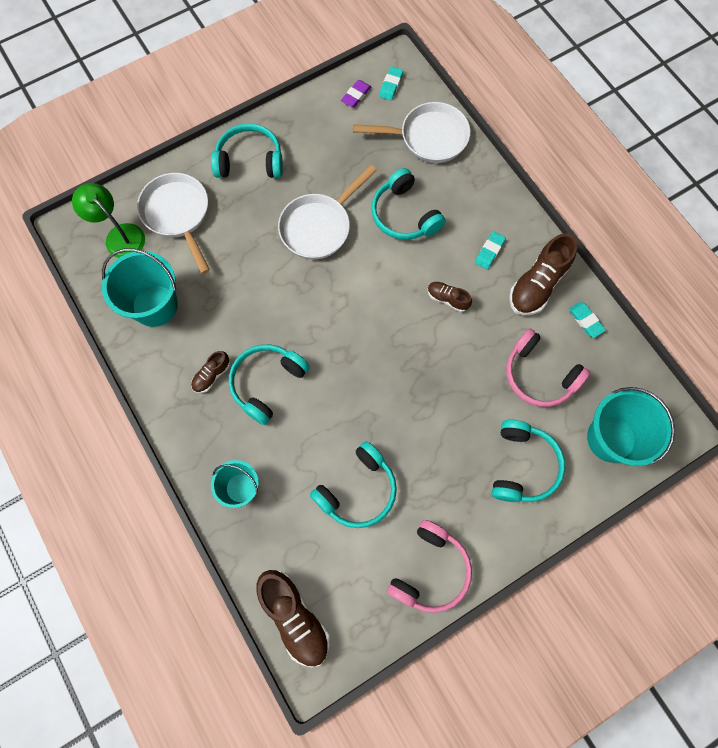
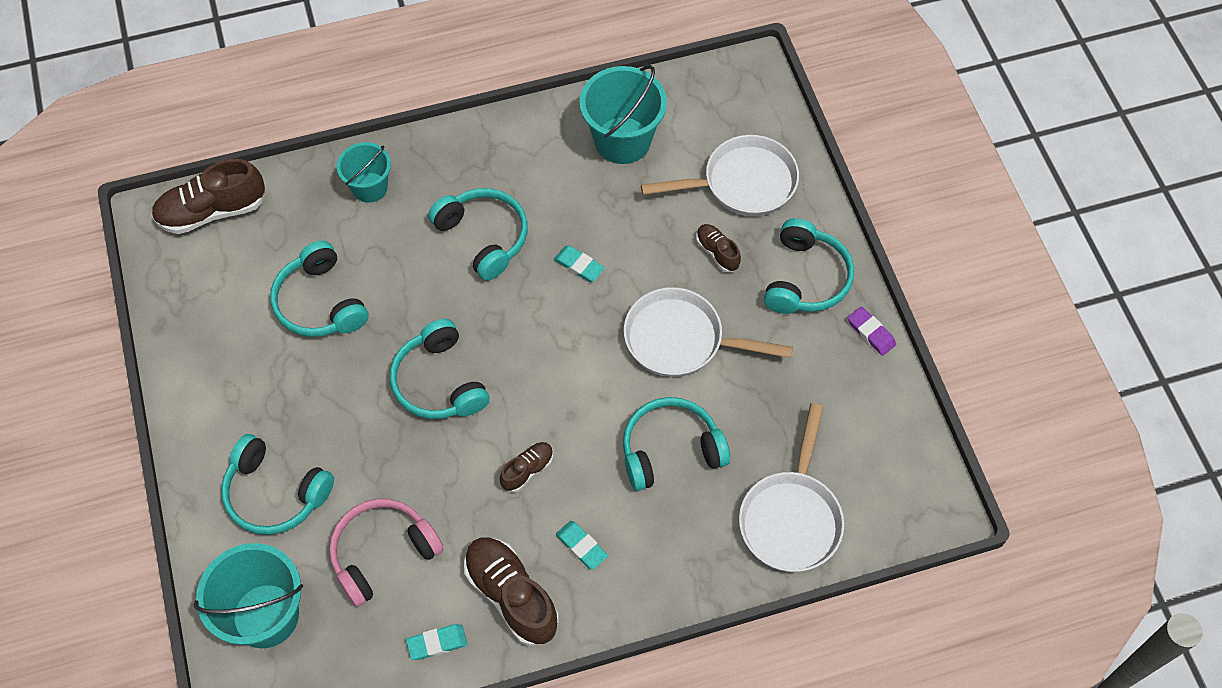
camera: 105 degrees right, 10 degrees down
(119, 235) = (729, 118): green lamp -> none
(212, 375) = (513, 183): brown shoe -> brown shoe (717, 252)
(319, 226) = (681, 340): white pan -> white pan turned 45 degrees counterclockwise
(356, 95) = (888, 437): purple eraser -> purple eraser (871, 333)
(391, 85) = (897, 490): turquoise eraser -> turquoise eraser (579, 265)
(399, 378) = (439, 382): none -> turquoise headphones
(430, 570) = (200, 354): pink headphones -> none

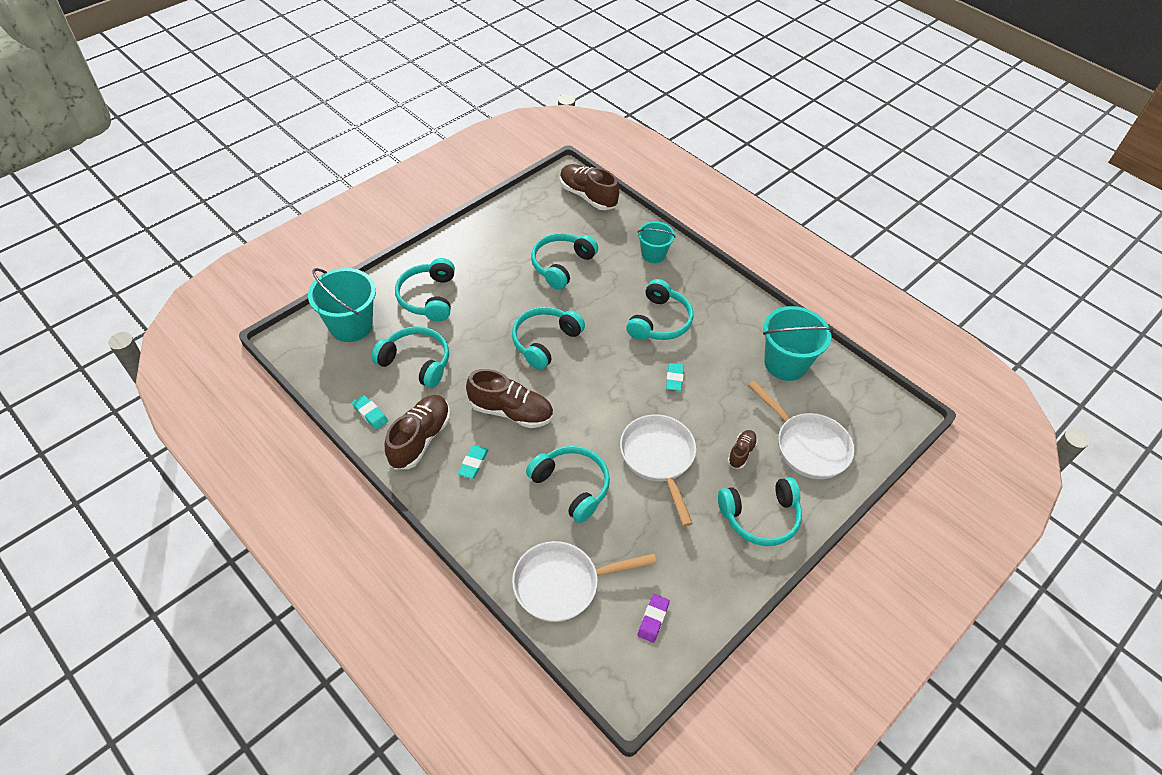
camera: 60 degrees right, 10 degrees down
(383, 553) = (416, 362): pink headphones -> turquoise headphones
(527, 470) = (511, 411): brown shoe -> brown shoe, size x1.89
(871, 333) = (746, 580): purple eraser -> purple eraser (653, 619)

